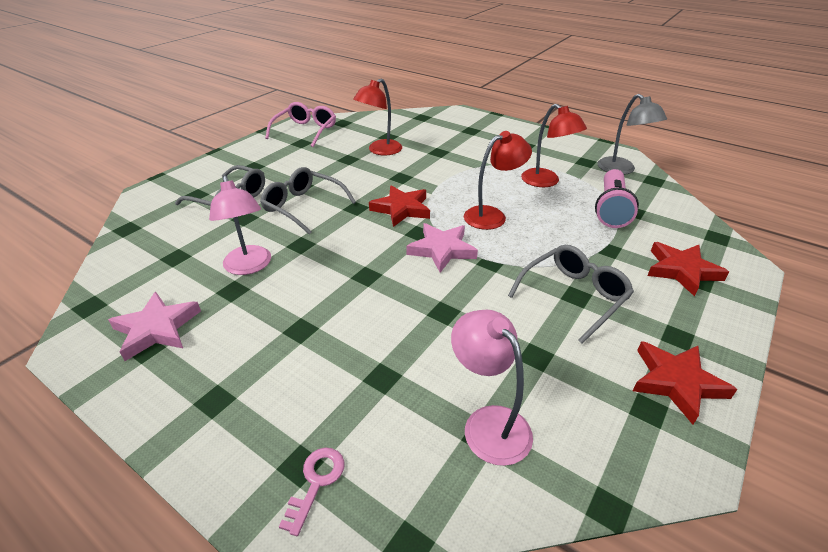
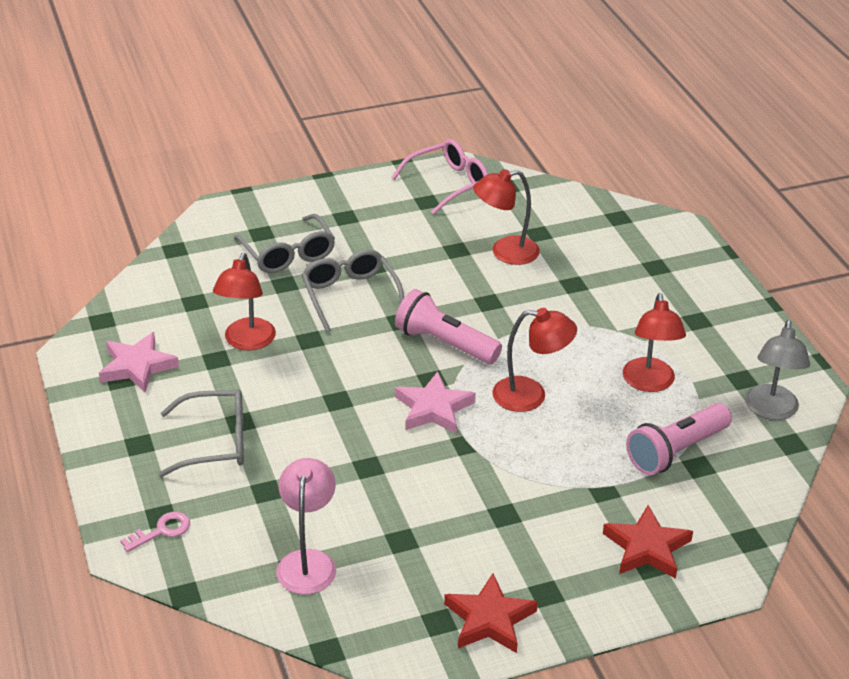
camera: 35 degrees right, 0 degrees up
(249, 267) = (247, 342): pink lamp -> red lamp
(401, 209) = (444, 343): red star -> pink flashlight
(573, 296) = (500, 513): grey glasses -> grey glasses (215, 442)

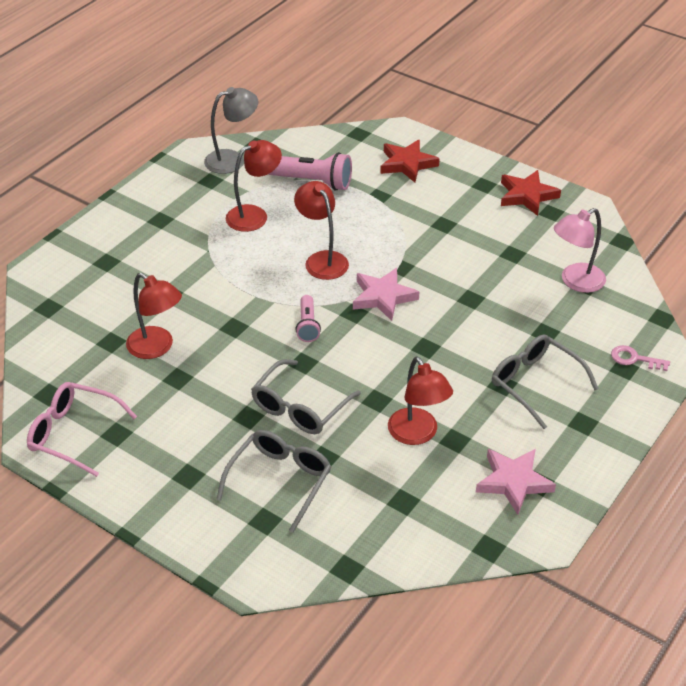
camera: 125 degrees left, 5 degrees up
(247, 342) = (417, 434): red lamp -> red lamp turned 90 degrees clockwise
(444, 343) = (307, 325): pink flashlight -> pink flashlight, size x0.59

